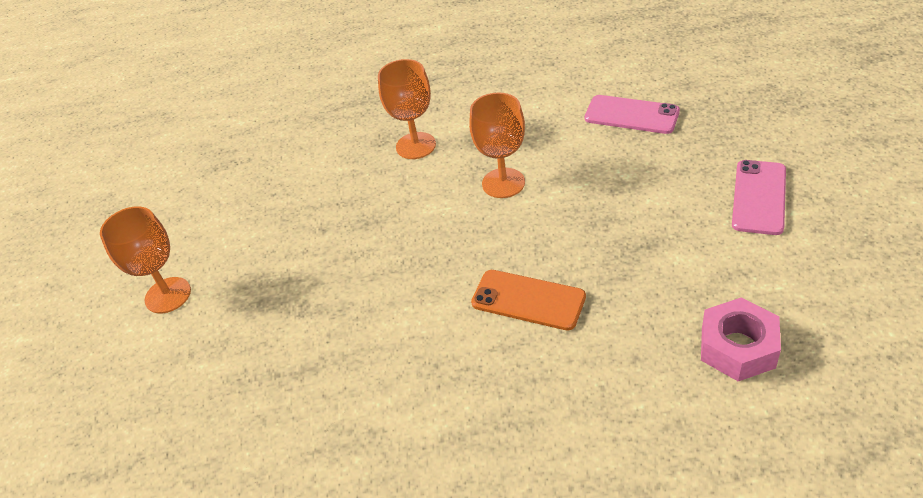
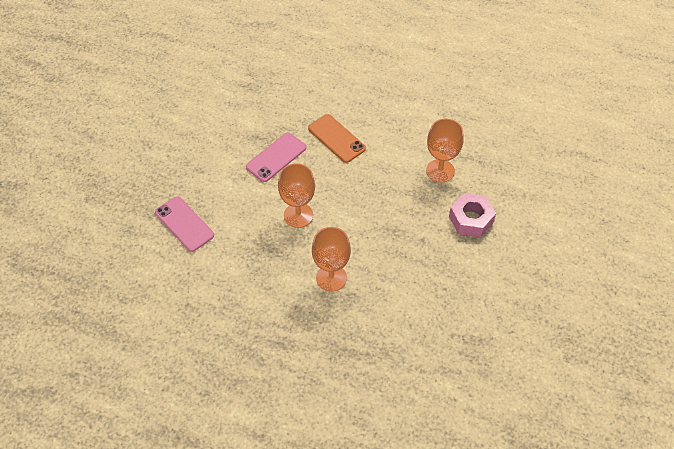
camera: 160 degrees left, 10 degrees up
(168, 295) = (533, 241): orange goblet -> orange goblet (440, 171)
(737, 347) = (266, 75): pink nut -> pink nut (471, 219)
(759, 197) = (180, 133): pink phone -> pink phone (276, 157)

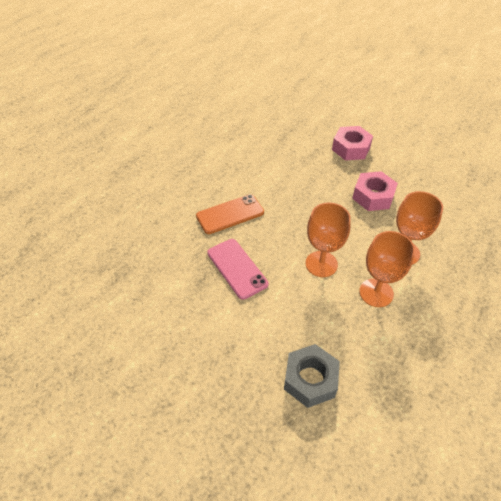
camera: 75 degrees left, 5 degrees down
(184, 224) = (310, 379): pink phone -> grey nut
(400, 246) = (373, 196): none -> pink nut
(440, 171) = (294, 154): orange goblet -> orange goblet (376, 292)

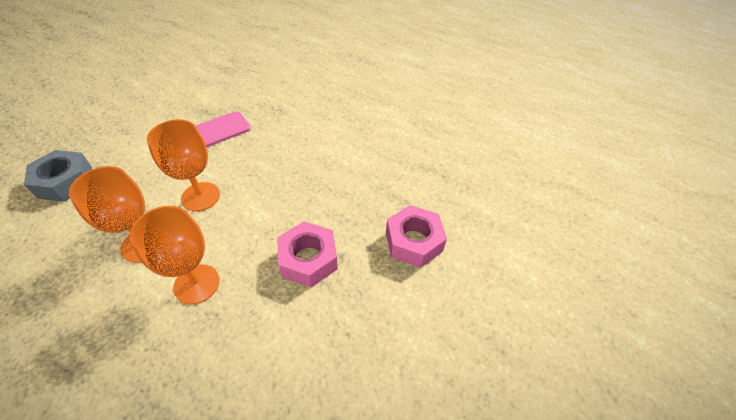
camera: 85 degrees right, 0 degrees up
(230, 214) = (287, 126): orange phone -> none

